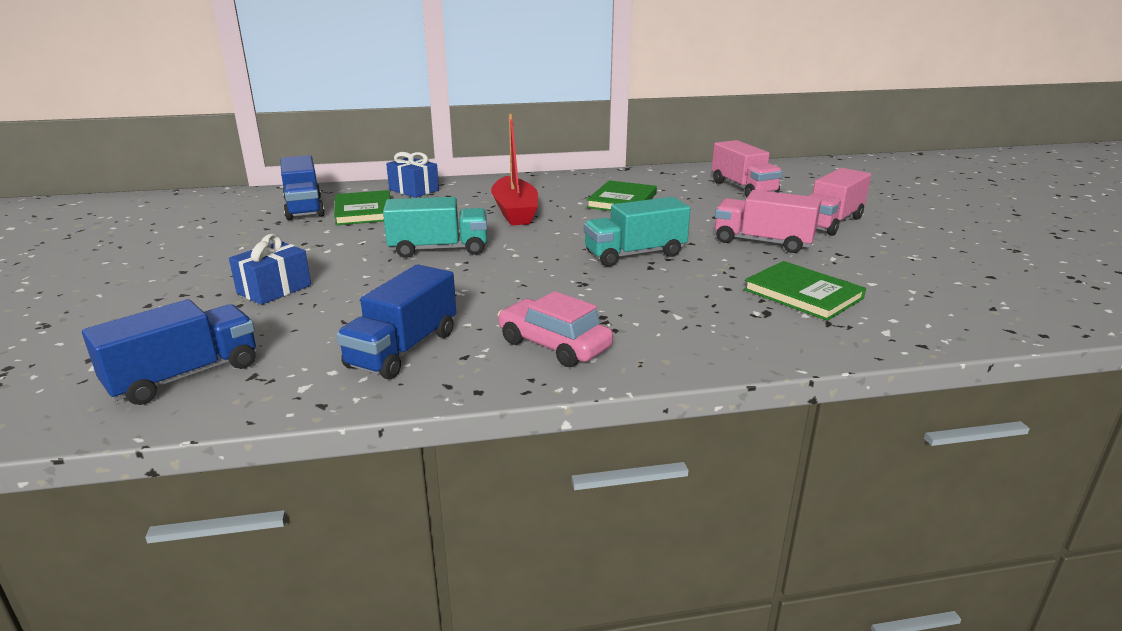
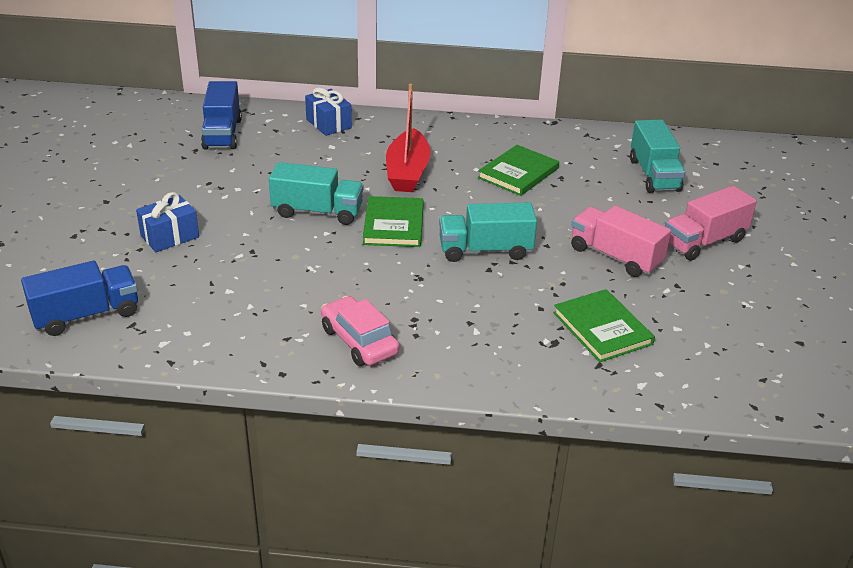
camera: 15 degrees right, 10 degrees up
(363, 211) = (272, 147): green book -> green book (393, 225)
(403, 349) = (244, 321): blue truck -> none
(743, 188) = (654, 175): pink truck -> turquoise truck

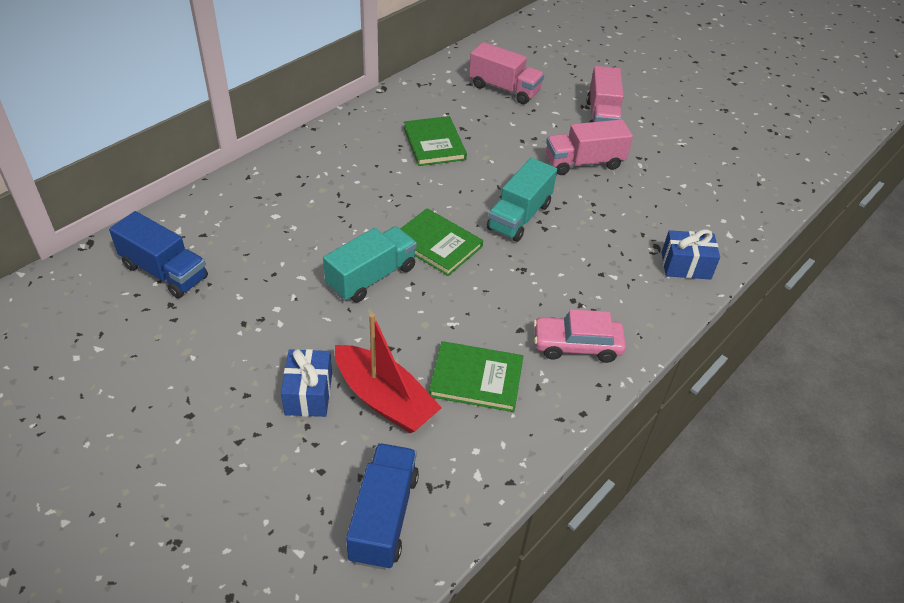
camera: 55 degrees left, 10 degrees up
(328, 124) = (235, 198): blue gift -> blue gift (685, 266)
(407, 172) = (368, 196): red boat -> red boat (384, 399)
(602, 328) = (659, 216): green book -> green book (476, 379)
(654, 175) = (504, 89): turquoise truck -> pink truck

